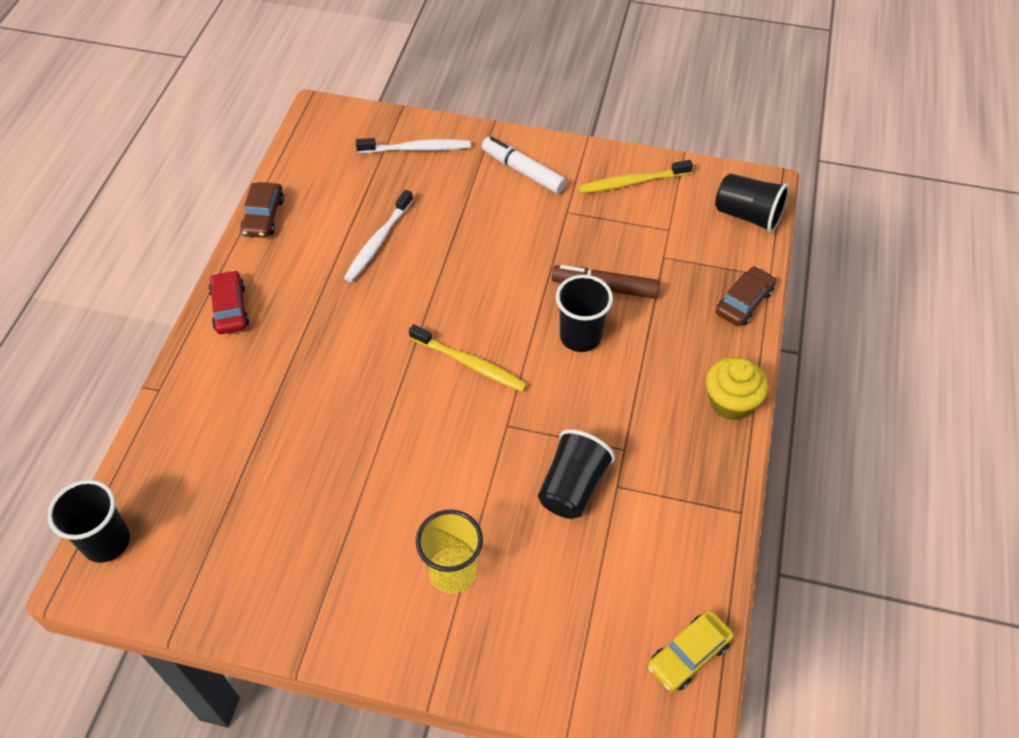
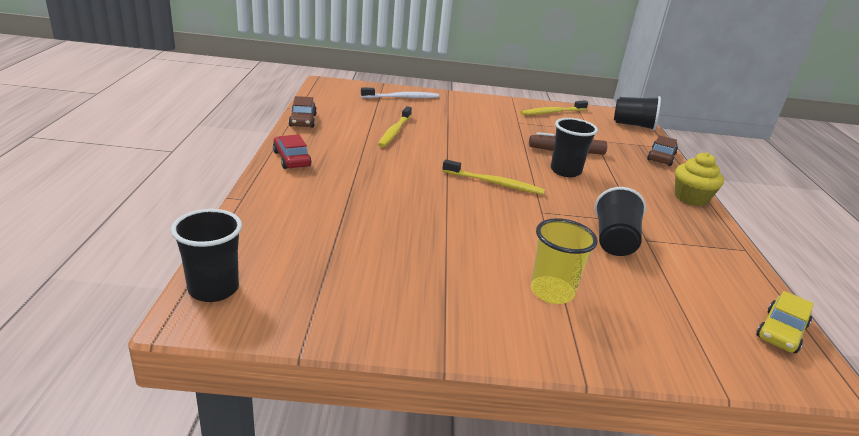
camera: 15 degrees left, 25 degrees down
(378, 242) = (394, 131): white toothbrush -> yellow toothbrush
(523, 171) = (479, 107): white marker -> none

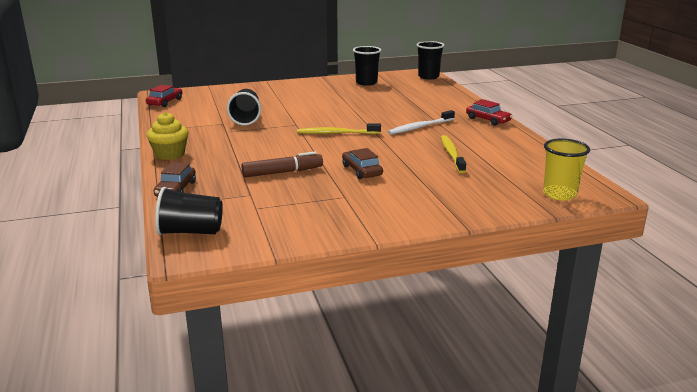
camera: 165 degrees right, 5 degrees down
(303, 120) = (535, 146): brown car -> brown car (362, 171)
(402, 97) = (500, 196): white toothbrush -> white toothbrush (420, 127)
(552, 112) = (307, 224): yellow toothbrush -> none
(552, 292) = (283, 96): yellow cup -> yellow cup (559, 194)
(565, 171) = (281, 153): black cup -> black cup (366, 83)
(781, 331) = (165, 102): yellow car -> red car

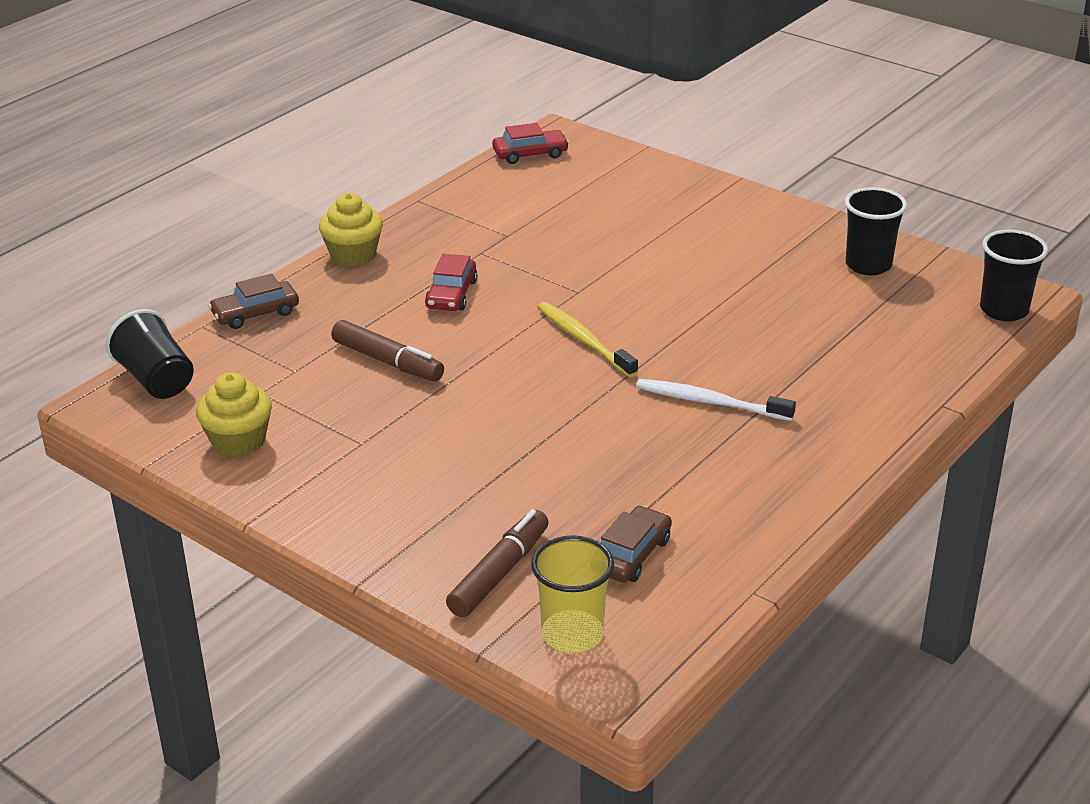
camera: 55 degrees right, 10 degrees up
(246, 118) = (547, 243): black cup -> none
(294, 225) = (238, 441): none -> yellow cupcake
(362, 171) = (463, 421): brown car -> brown car (631, 555)
(452, 154) = (623, 476): yellow toothbrush -> none
(488, 120) = (842, 456): red car -> red car (451, 294)
(496, 196) = (499, 573): none -> brown marker

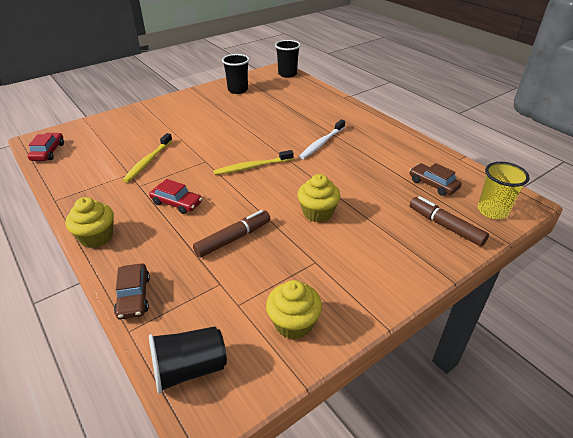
camera: 75 degrees left, 5 degrees up
(481, 428) = (317, 212): none -> yellow cupcake
(548, 241) = (148, 161): none -> yellow toothbrush

